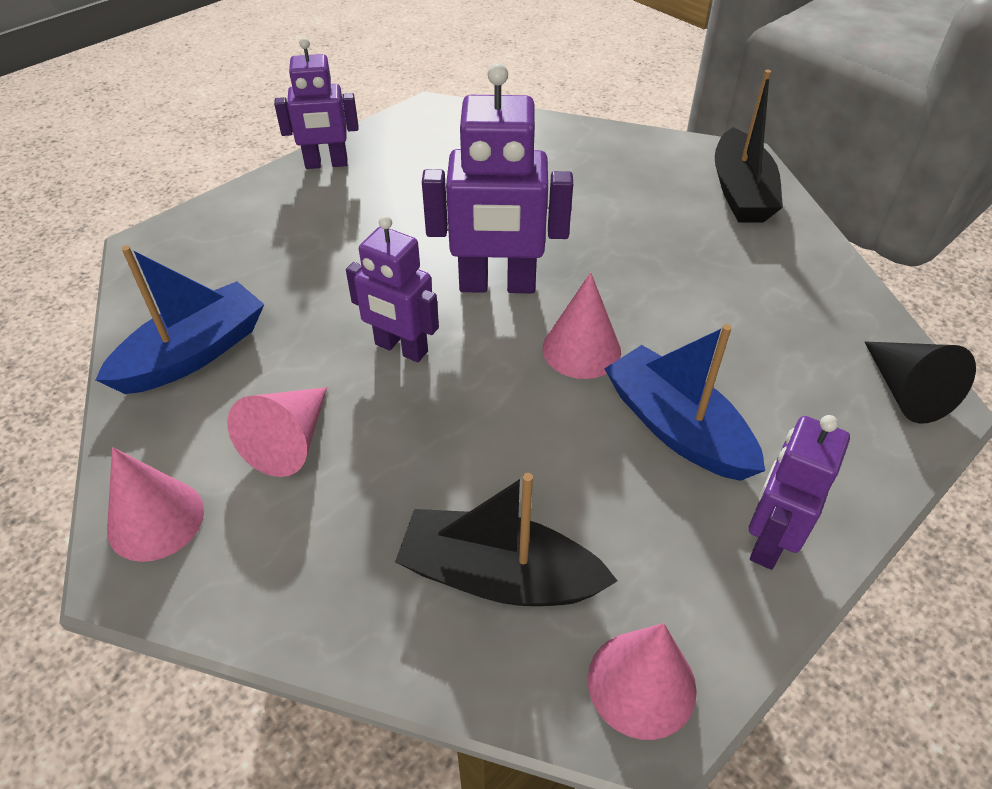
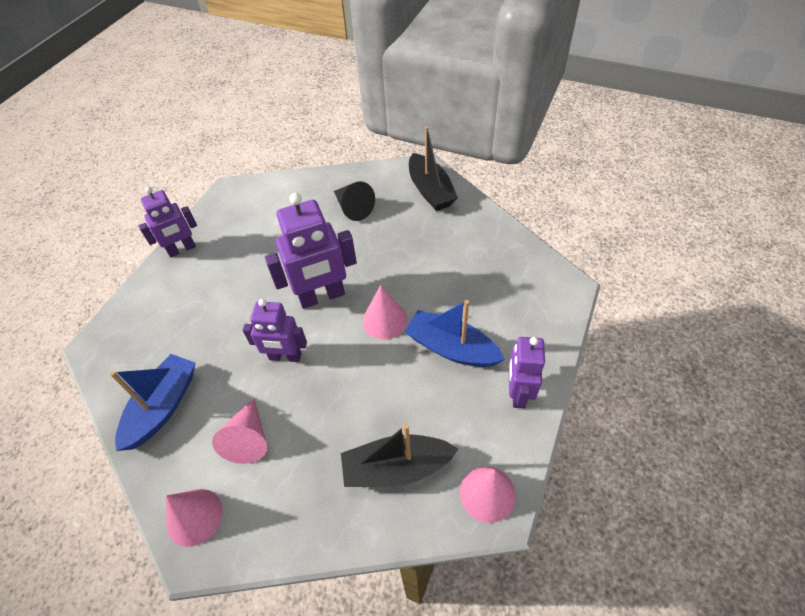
camera: 20 degrees left, 5 degrees up
(906, 392) = (552, 284): black cone -> black cone (353, 208)

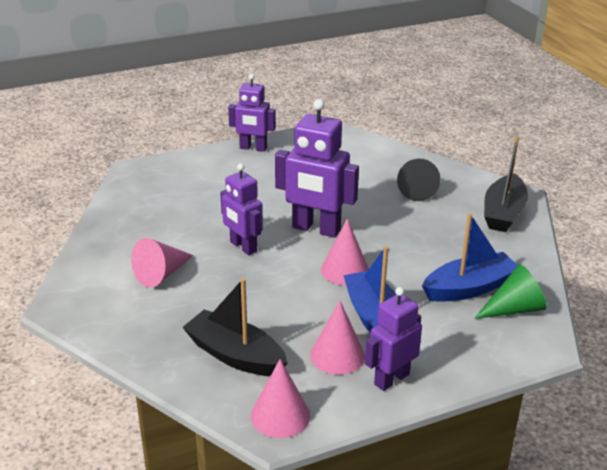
camera: 40 degrees right, 20 degrees down
(163, 407) = (133, 225): blue boat -> blue boat (469, 288)
(194, 517) = (81, 290): pink cone -> pink cone (337, 355)
(521, 269) = (514, 309): none -> green cone

